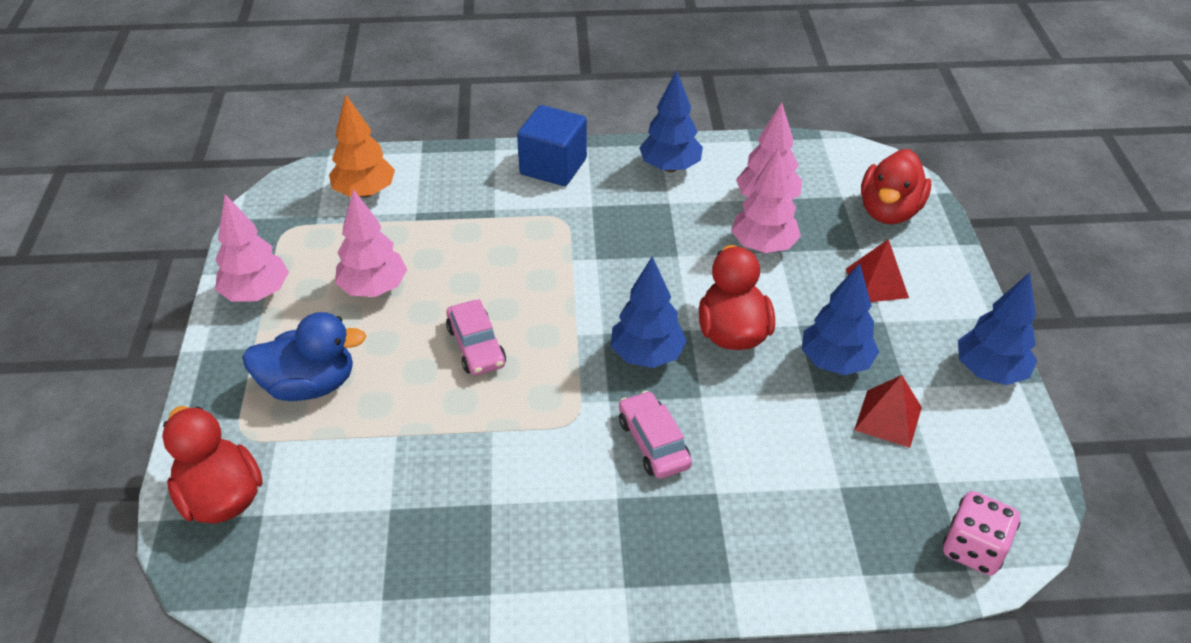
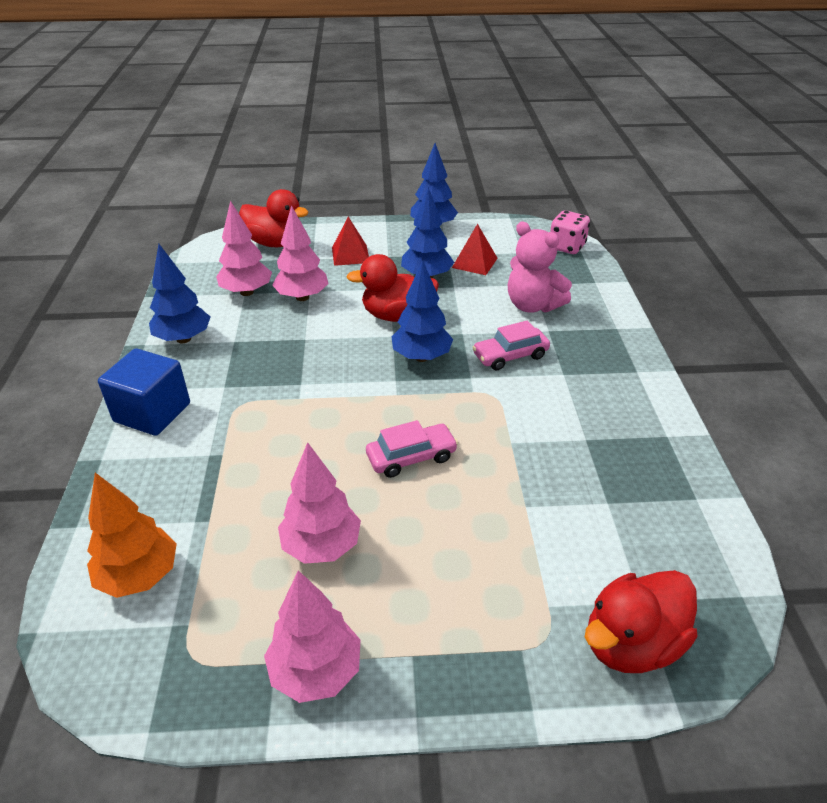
camera: 90 degrees left, 5 degrees down
(309, 385) = (468, 586): blue duck -> none
(778, 480) = (532, 305): none -> pink teddy bear

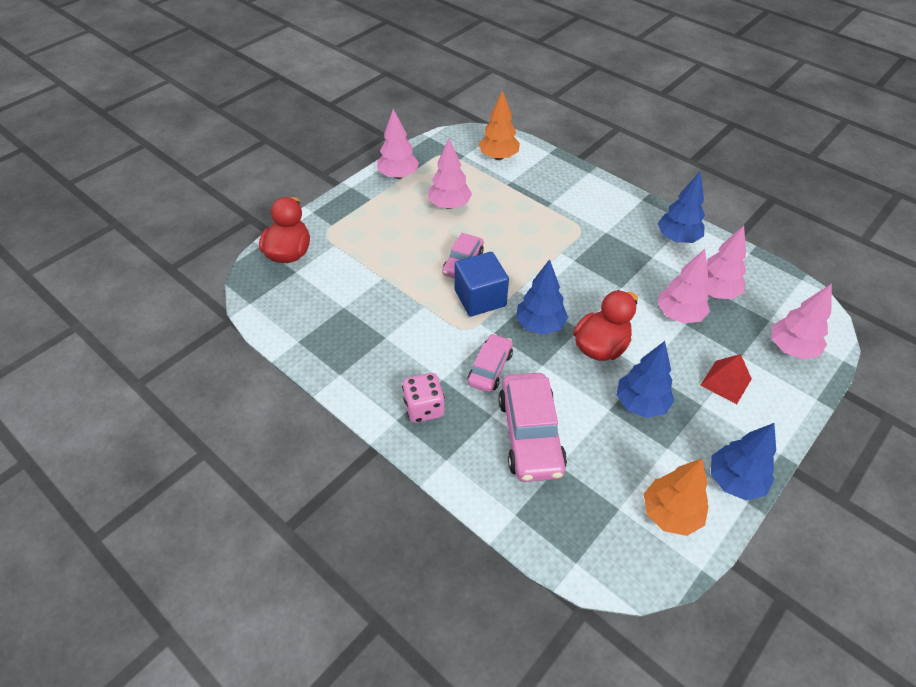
camera: 135 degrees right, 10 degrees up
(152, 412) = (609, 199): blue cube -> blue cube (480, 298)
(275, 243) = (791, 349): red duck -> pink tree
(474, 263) = (633, 454): red pyramid -> none
(493, 236) = (670, 514): none -> orange tree
(532, 305) = (530, 434): pink teddy bear -> pink car
(566, 247) = (593, 557): pink dice -> pink dice (424, 408)

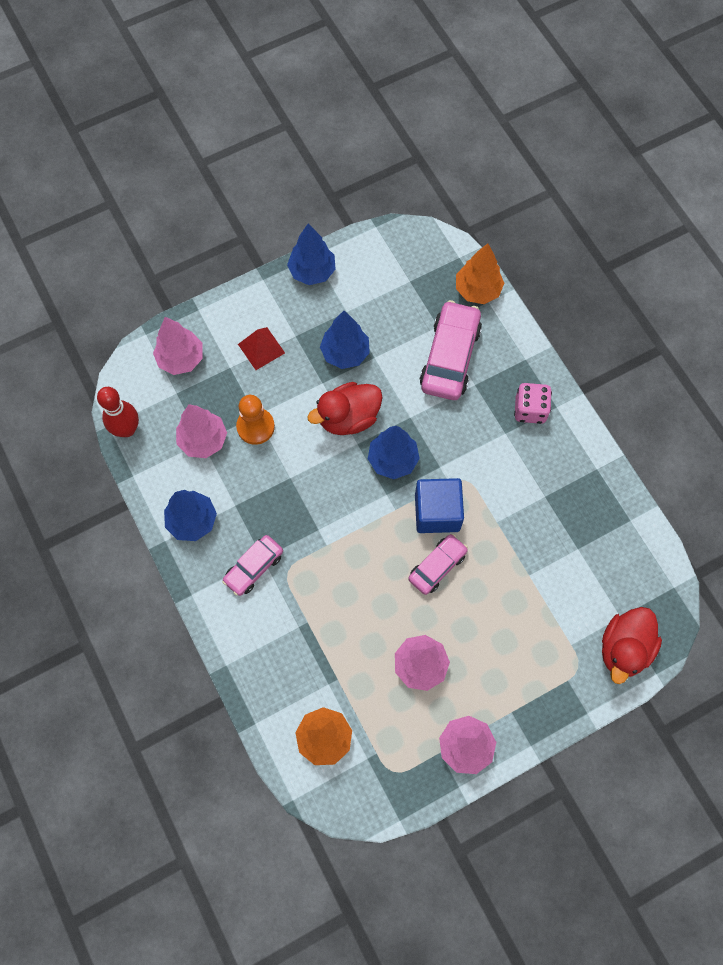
camera: 160 degrees left, 20 degrees up
(490, 368) = (458, 429): pink car -> pink car (254, 567)
(670, 514) = (374, 265): orange tree -> orange tree (477, 290)
(679, 315) = (255, 427): pink tree -> orange pawn
(784, 281) = (127, 429): none -> red bowling pin

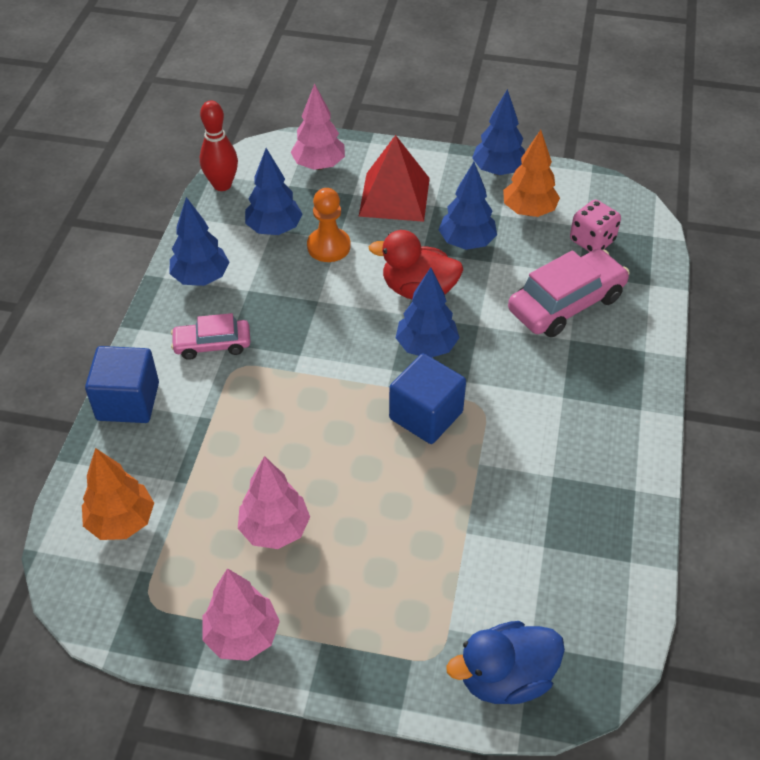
camera: 40 degrees right, 20 degrees down
(203, 440) = (274, 229): pink tree -> blue tree
(241, 654) = (128, 401): none -> blue cube
(261, 348) = (394, 196): red pyramid -> red pyramid, size x1.65
(437, 566) = (379, 459): pink car -> none
(477, 290) = (647, 270): orange tree -> orange tree (528, 211)
(530, 410) = (609, 394): pink dice -> pink dice (592, 241)
(624, 648) = (505, 677): red duck -> blue duck

